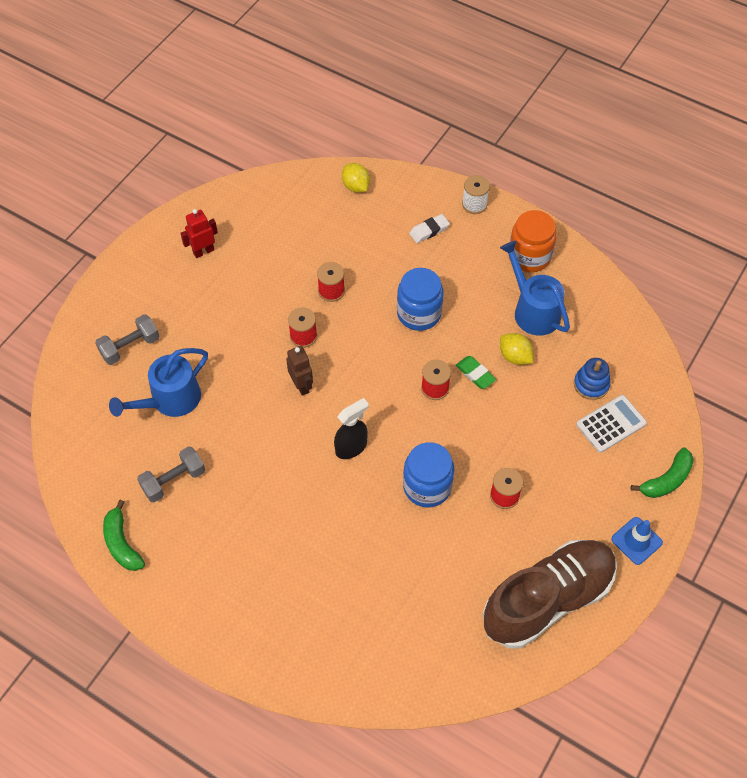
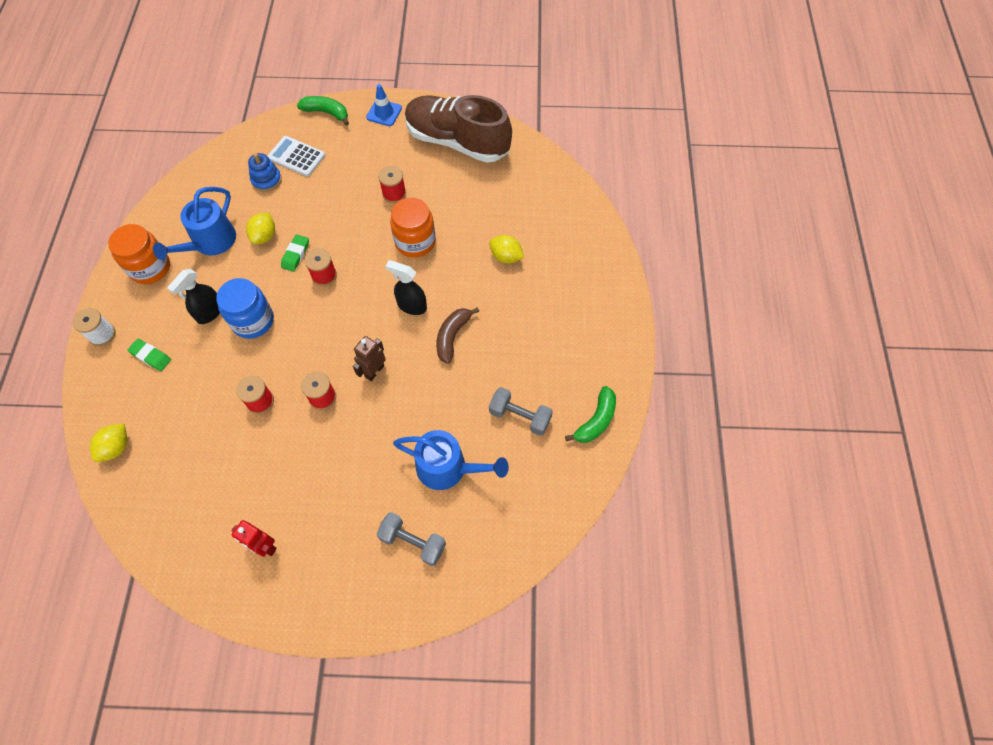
camera: 120 degrees left, 5 degrees up
(293, 466) = (452, 336): none -> brown banana
(354, 565) = (506, 257): none -> yellow lemon
(427, 486) = (415, 242): blue jar -> orange jar
(429, 230) = (151, 356): white eraser -> green eraser
(449, 284) = (209, 312): none -> black spray bottle

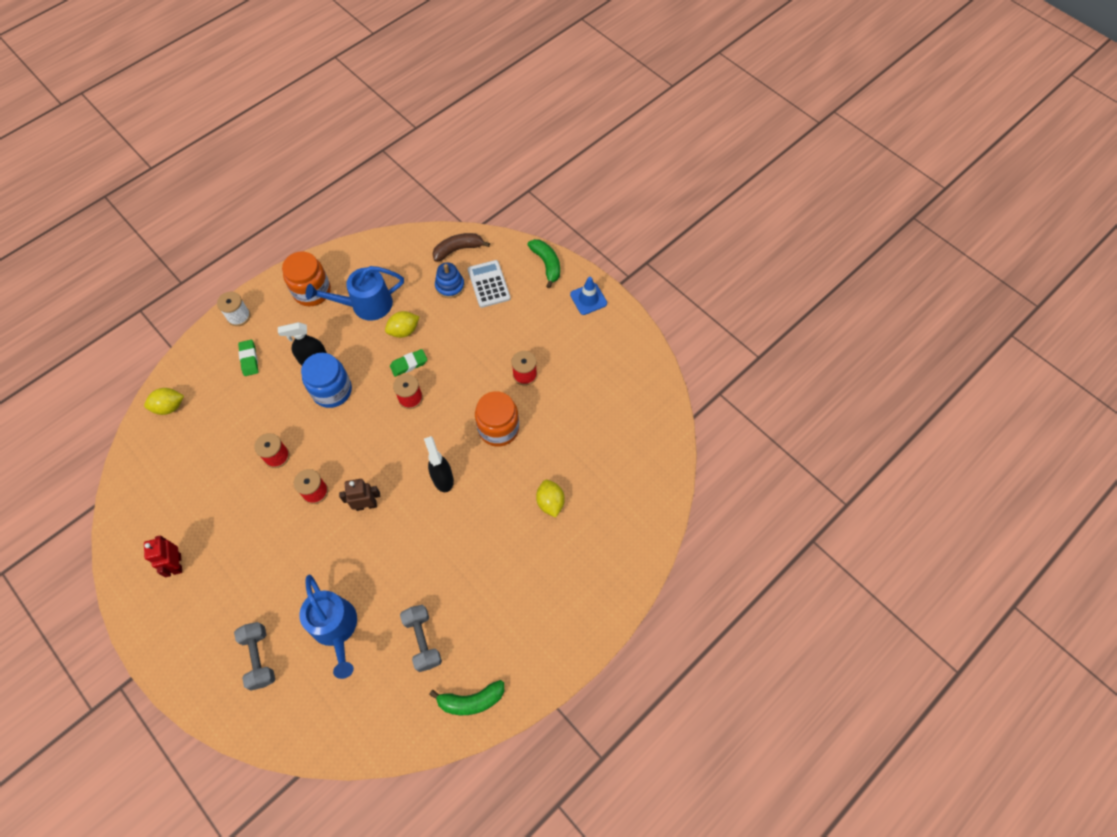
camera: 45 degrees right, 0 degrees up
(452, 336) = (444, 530): brown banana -> brown banana (458, 249)
(457, 142) = (618, 371): brown shoe -> none

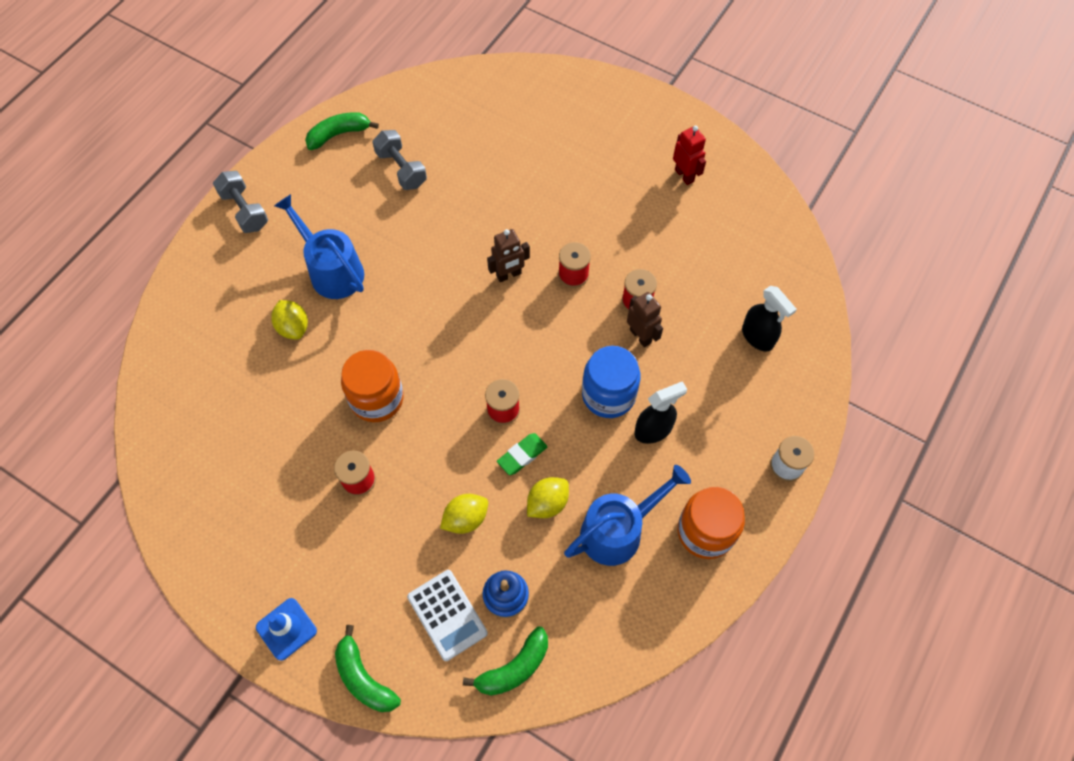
camera: 165 degrees right, 0 degrees up
(169, 407) = (798, 325): yellow lemon -> yellow lemon (465, 519)
(249, 359) = (736, 409): green eraser -> none
(259, 658) = (557, 121): grey dumbbell -> grey dumbbell (245, 210)
(288, 428) = (640, 336): none -> brown robot
(336, 628) = (493, 160): blue watering can -> blue watering can (332, 270)
(442, 478) = (430, 324): black spray bottle -> black spray bottle (757, 337)
(458, 249) = (514, 668): brown banana -> green banana

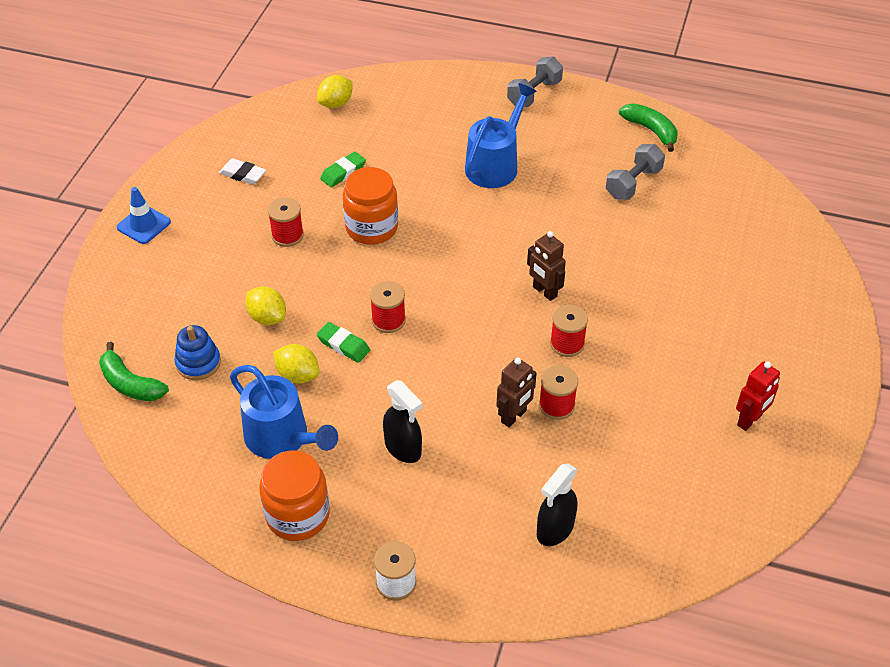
camera: 75 degrees right, 15 degrees down
(248, 510) = (243, 174): none -> white eraser
(286, 409) = (343, 172): none -> green eraser
(293, 327) = (425, 156): yellow lemon -> yellow lemon (336, 103)
(364, 678) = (108, 283): green banana -> none
(447, 615) = (172, 325): white calculator -> none
(608, 394) = (433, 401): blue jar -> none

